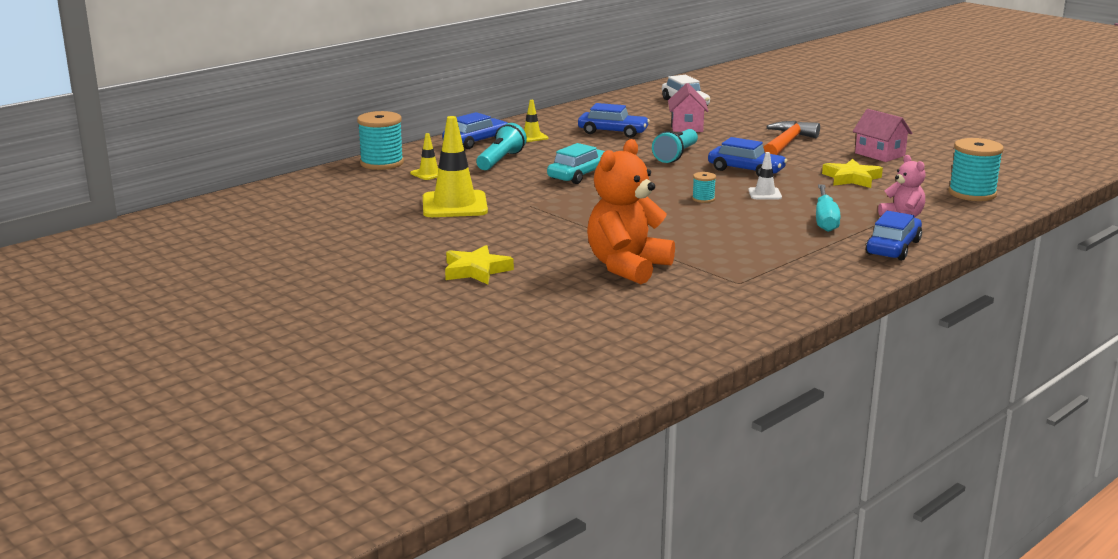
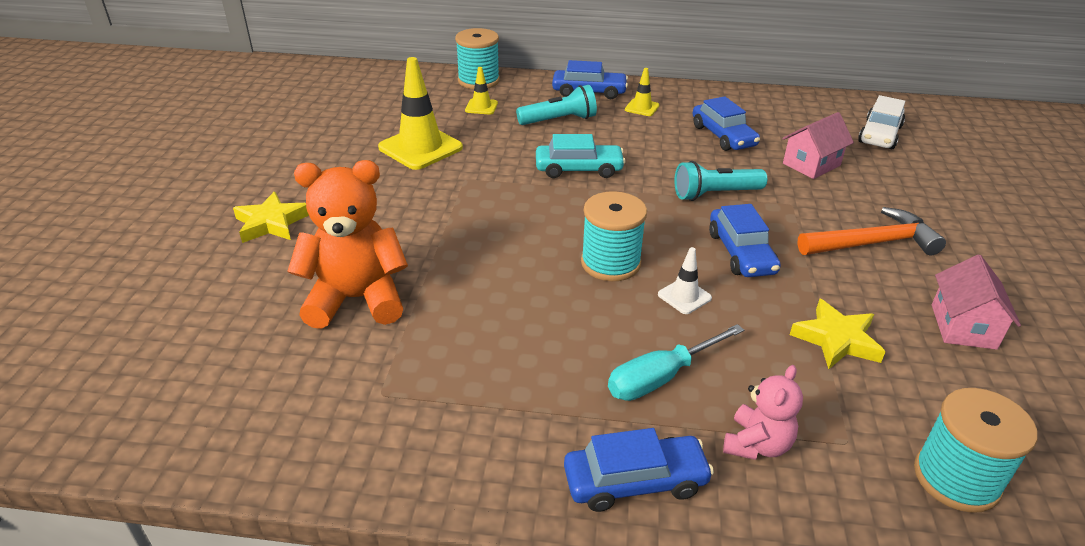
camera: 50 degrees right, 15 degrees up
(703, 199) = (610, 263): turquoise spool -> turquoise spool, size x2.06

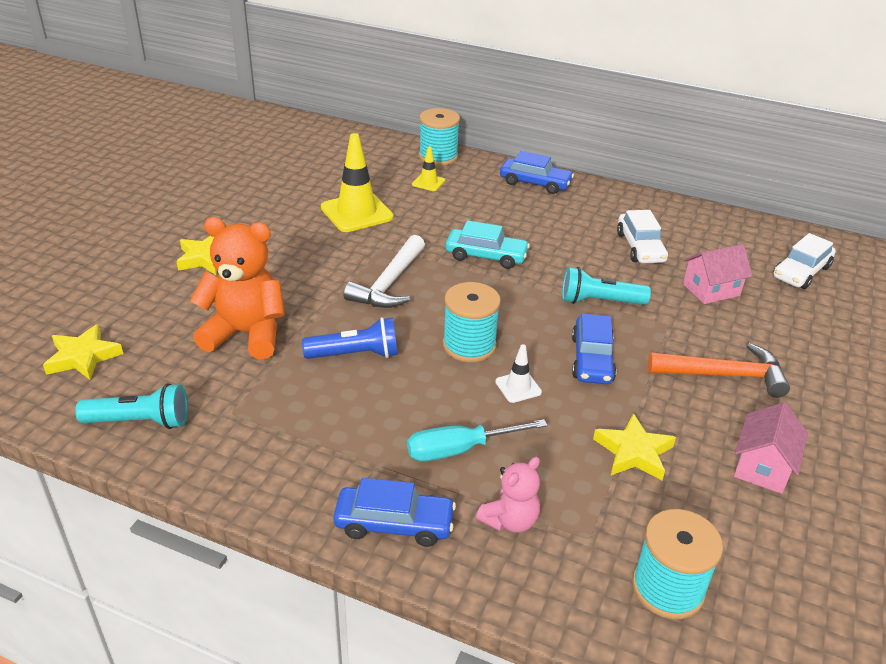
camera: 15 degrees right, 0 degrees up
(163, 366) = (83, 357): none -> yellow star
(492, 214) = (389, 283): none -> white hammer
(493, 297) = (355, 354): none -> blue flashlight
(559, 120) = (492, 207): turquoise flashlight -> turquoise flashlight (140, 421)
(642, 108) = (577, 207): yellow traffic cone -> none
(723, 136) = (640, 247): blue car -> white car

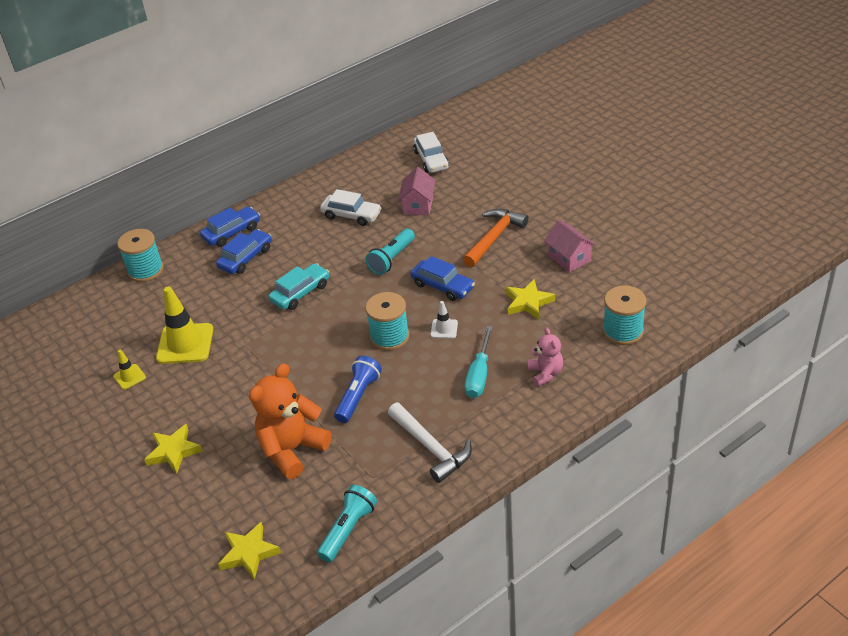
camera: 55 degrees left, 5 degrees up
(389, 283) = (292, 354): white hammer -> white hammer (431, 447)
(394, 524) = (519, 424): blue car -> blue car (246, 258)
(428, 182) = (178, 289): yellow traffic cone -> yellow traffic cone (129, 377)

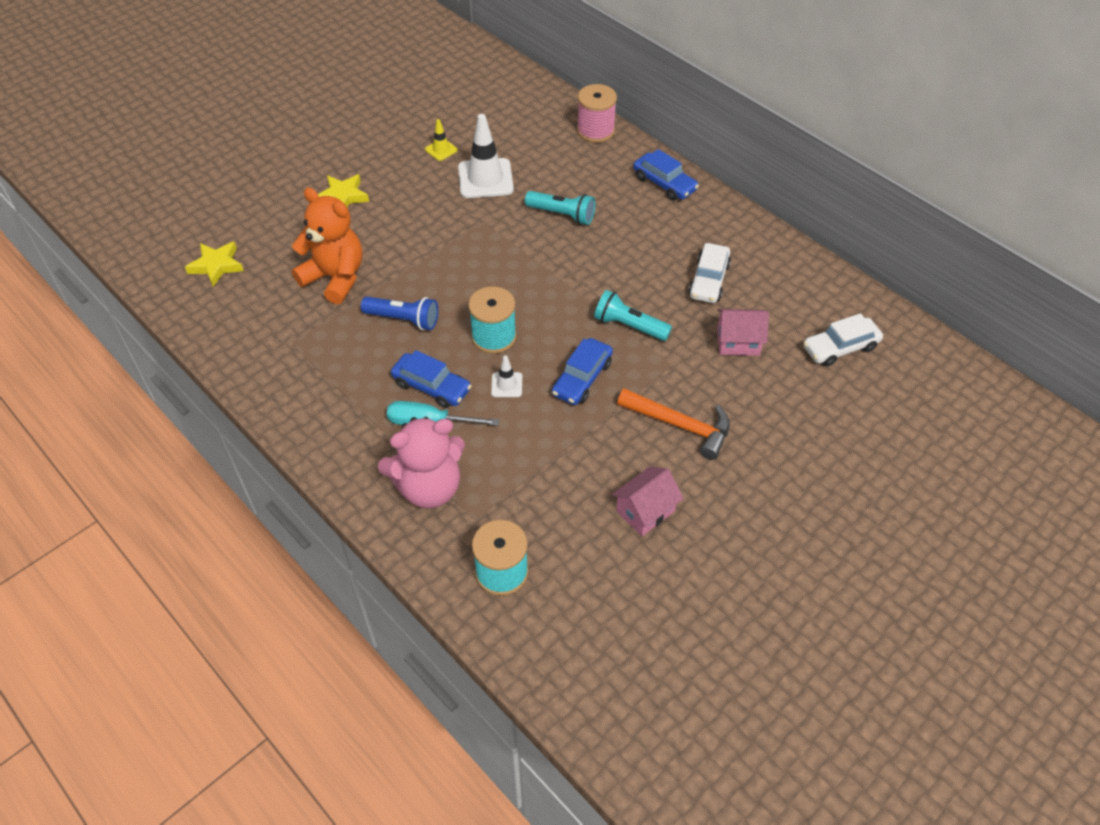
camera: 80 degrees right, 10 degrees up
(145, 270) = (595, 131): turquoise spool -> pink spool
(185, 344) = (485, 179): yellow traffic cone -> white traffic cone
(246, 258) = (621, 201): blue car -> blue car (431, 386)
(300, 293) = (565, 253): turquoise car -> none
(348, 530) = (230, 331): turquoise flashlight -> turquoise flashlight (562, 215)
(431, 447) = (325, 386): white hammer -> none
(528, 302) = (555, 466): yellow star -> none
(545, 373) = (429, 487): pink teddy bear -> pink teddy bear, size x1.83

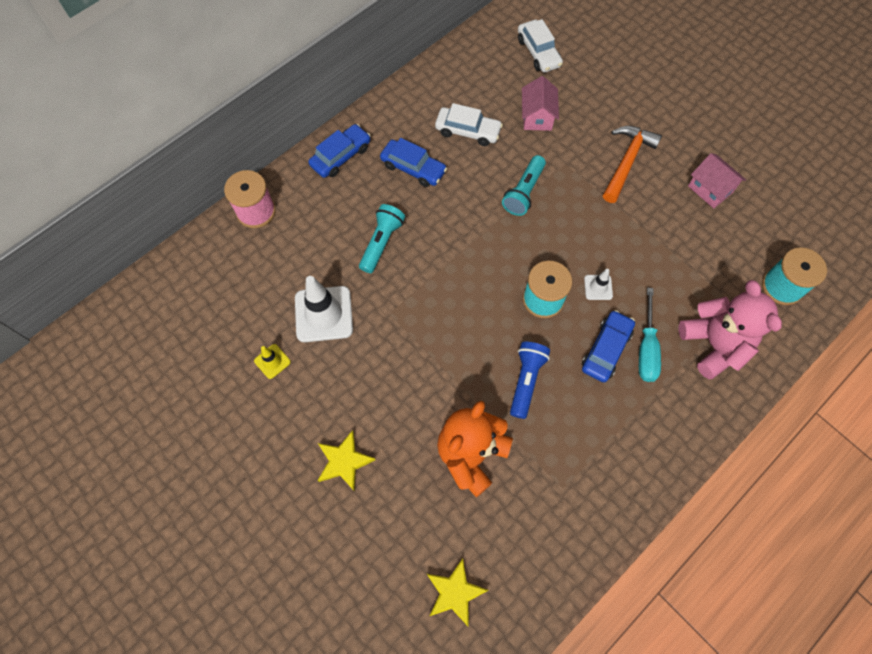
camera: 90 degrees left, 15 degrees up
(582, 378) = (585, 229): blue car -> blue car (413, 168)

